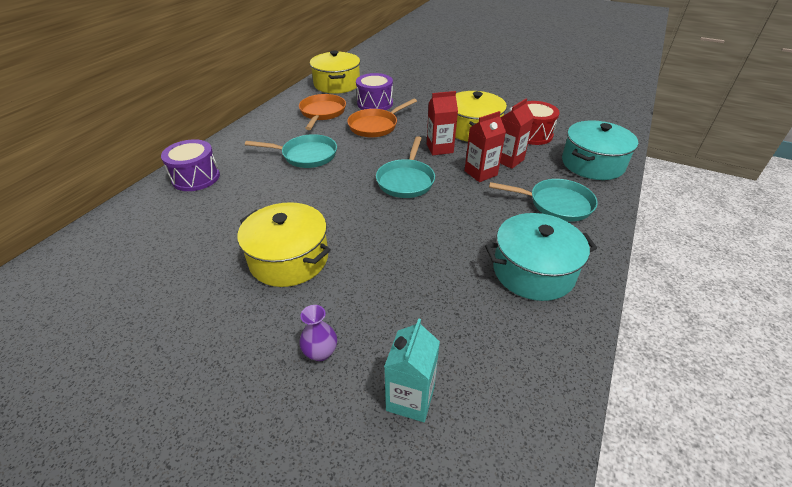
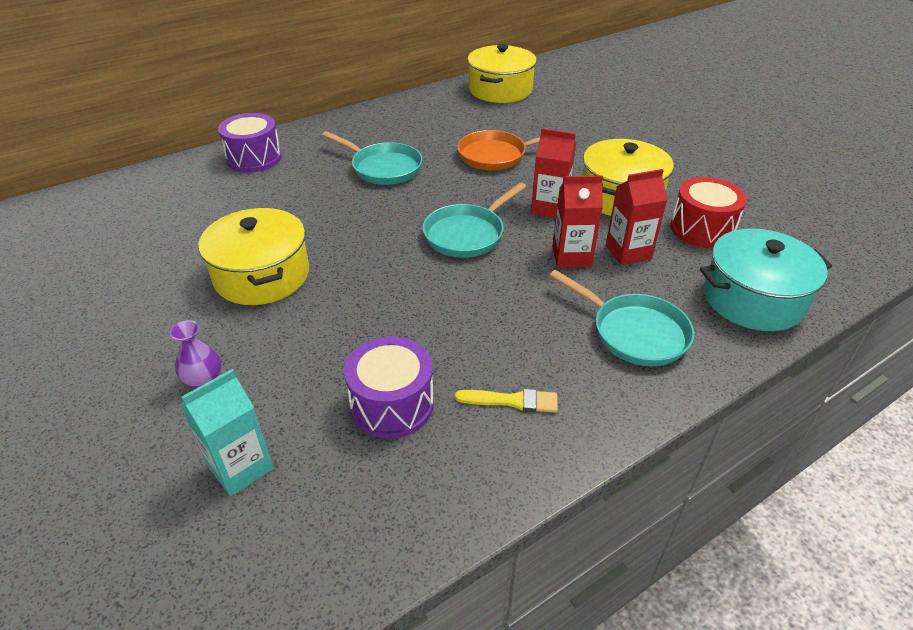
camera: 30 degrees right, 0 degrees up
(322, 113) = (449, 122): orange pan -> none
(375, 103) = (523, 126): purple drum -> purple drum (392, 404)
(533, 271) = (512, 401): turquoise pot -> yellow brush

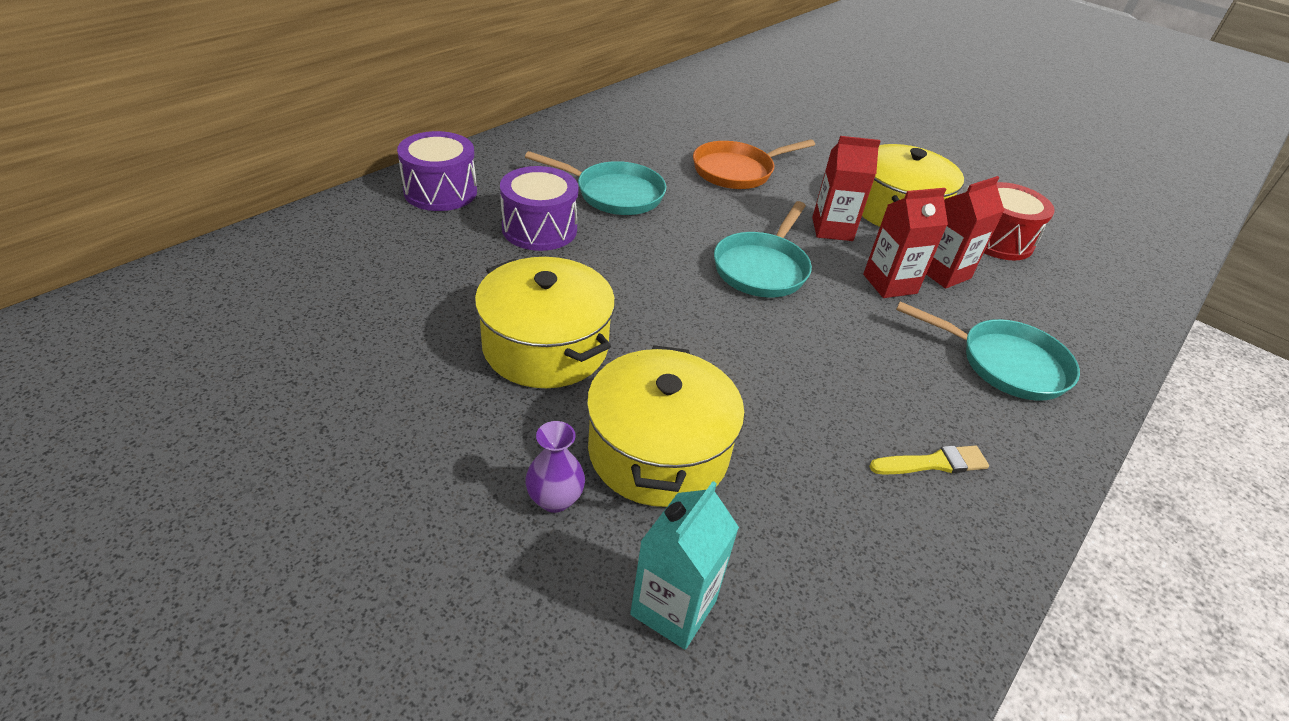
camera: 20 degrees left, 0 degrees up
(392, 404) = (806, 490): purple drum -> purple drum (539, 229)
(500, 90) = (693, 92): yellow pot -> yellow pot (658, 451)
(753, 299) = (1091, 312): turquoise pot -> none

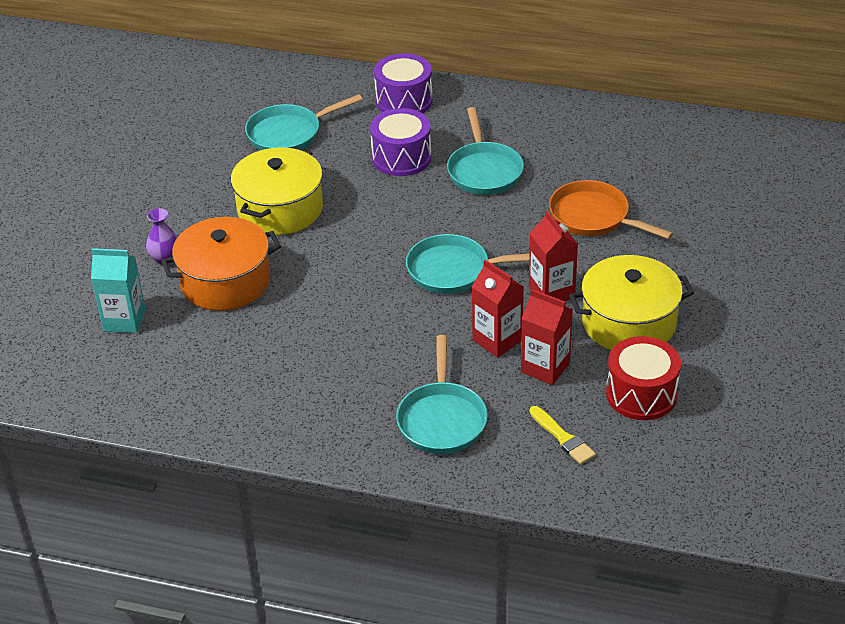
camera: 70 degrees right, 0 degrees up
(398, 285) = (288, 133): none -> turquoise pan
(658, 451) = (225, 282): yellow pot -> orange pot
(933, 463) = (299, 396): yellow brush -> yellow brush (563, 438)

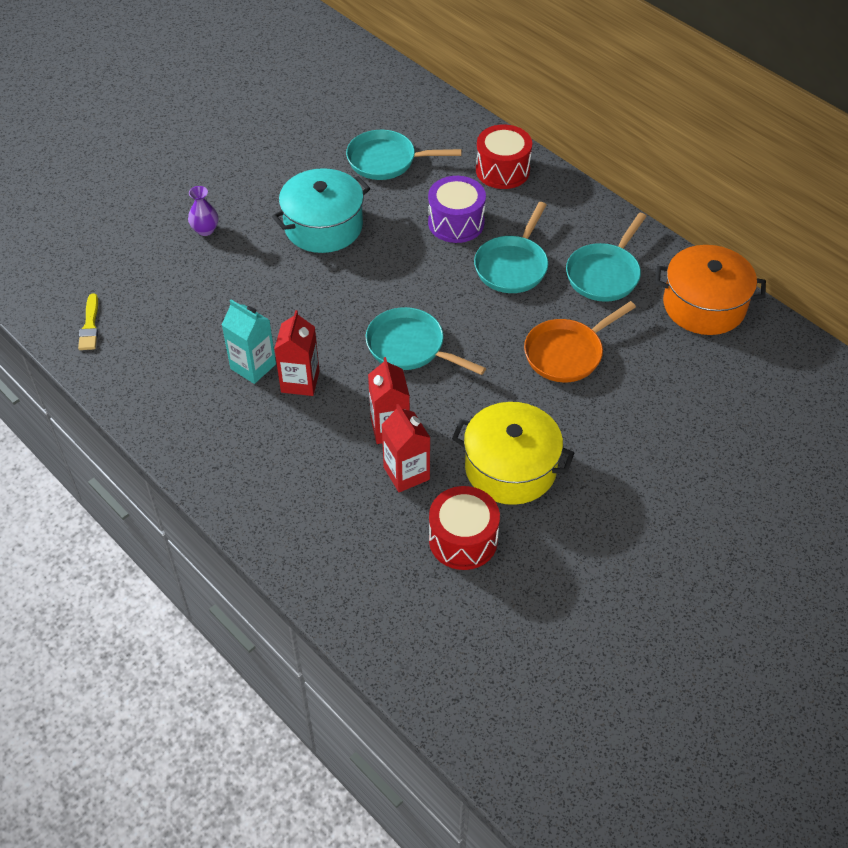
camera: 30 degrees right, 10 degrees up
(124, 320) = (134, 269): turquoise carton -> turquoise carton (253, 366)
(225, 282) = (231, 271): orange pot -> orange pot (704, 305)
(280, 209) = (323, 226): yellow pot -> turquoise pot
(404, 101) = (502, 170): purple drum -> red drum
(442, 419) = (287, 476): turquoise pan -> turquoise pan (604, 274)
(551, 292) = (471, 406): red carton -> red carton (300, 381)
(563, 438) = (366, 545): yellow brush -> yellow brush (90, 326)
(593, 217) = (567, 353): orange pan -> orange pan turned 105 degrees counterclockwise

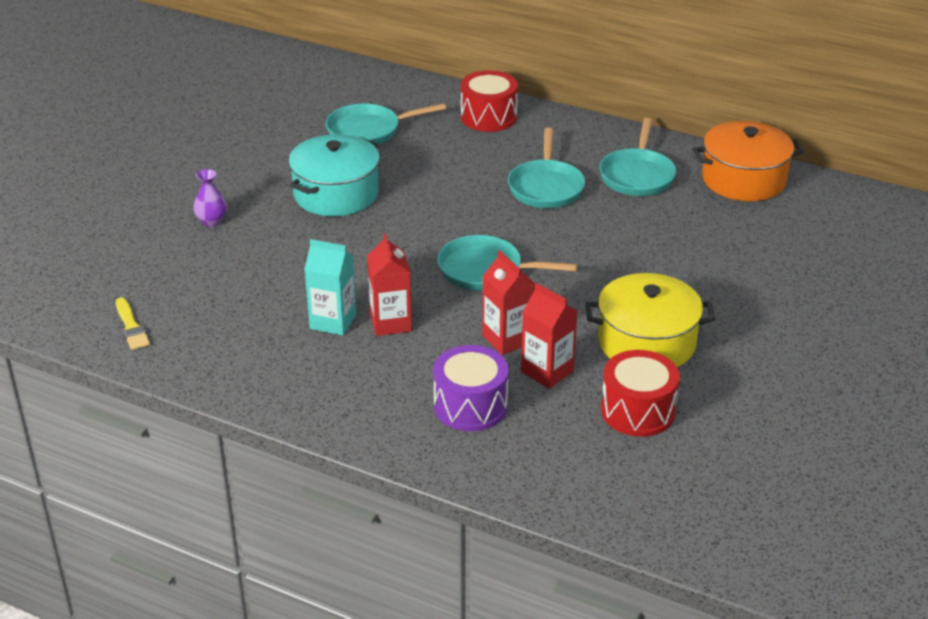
camera: 20 degrees left, 15 degrees down
(456, 223) = (469, 165): purple drum -> purple drum (470, 406)
(567, 353) = (642, 242): orange pan -> none

